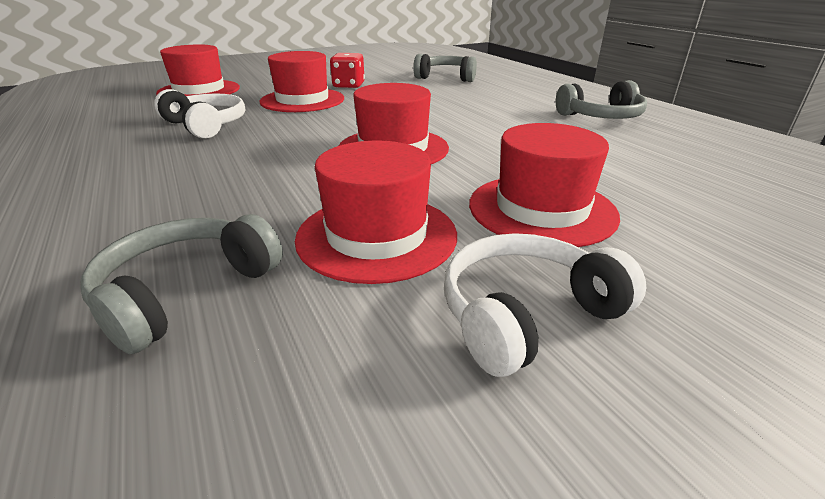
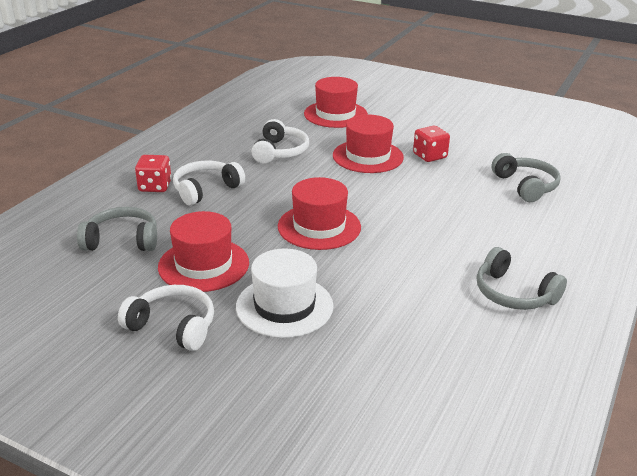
camera: 55 degrees right, 0 degrees up
(94, 214) = (155, 186): none -> red dice
(190, 182) = (206, 189): none -> white headphones
(541, 209) = (284, 306): red hat -> white hat

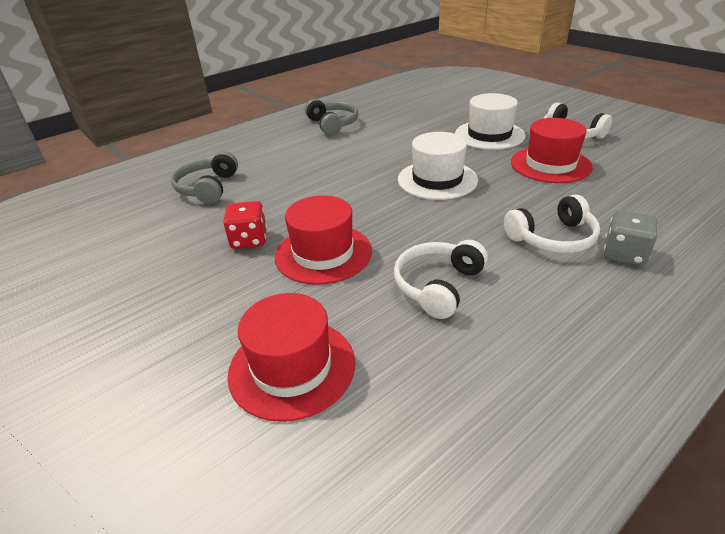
camera: 155 degrees left, 5 degrees up
(122, 240) = (637, 193): grey headphones -> none
(155, 186) = (624, 254): red dice -> grey dice
(319, 227) = (437, 180): red hat -> white hat

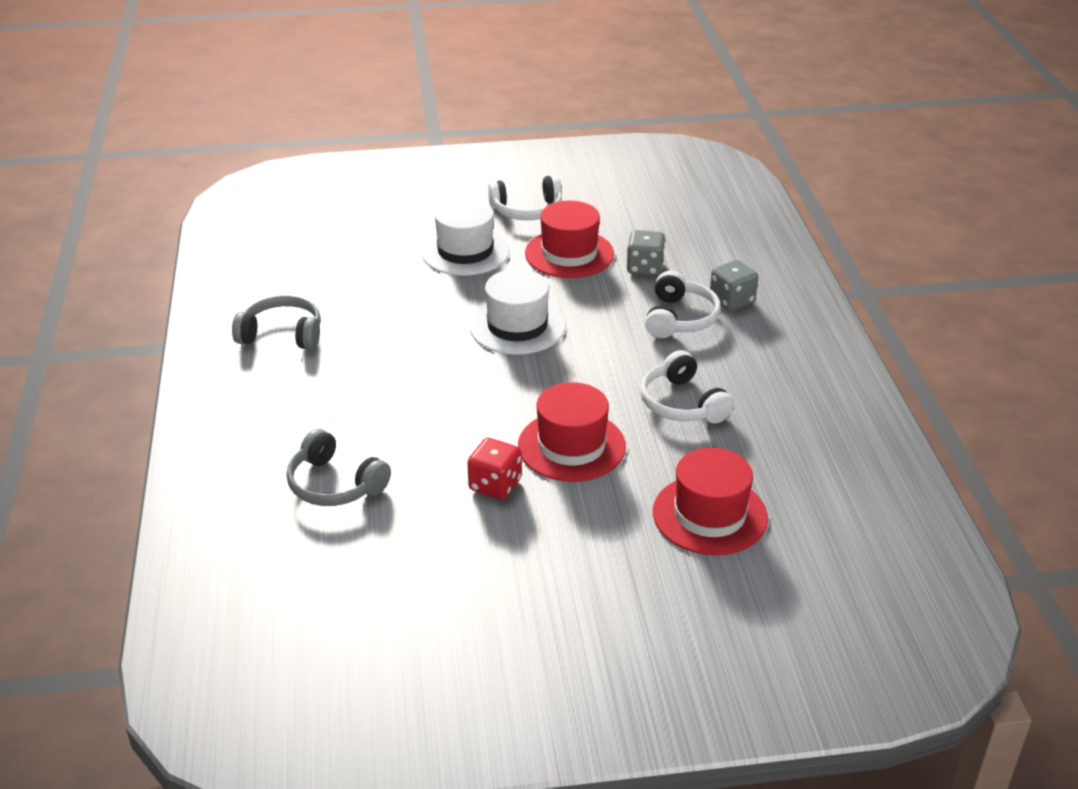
camera: 60 degrees left, 0 degrees up
(590, 197) = (644, 268): none -> grey dice

